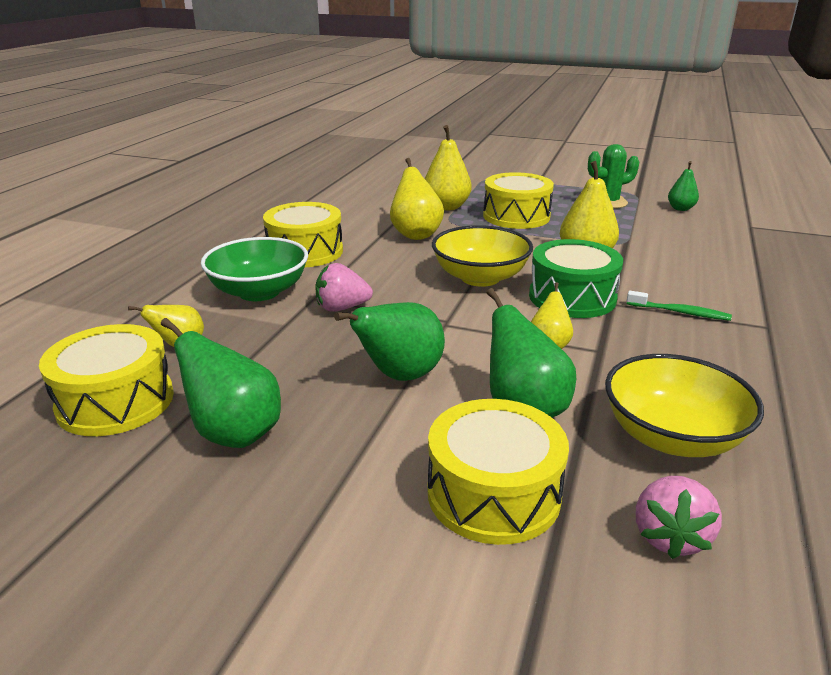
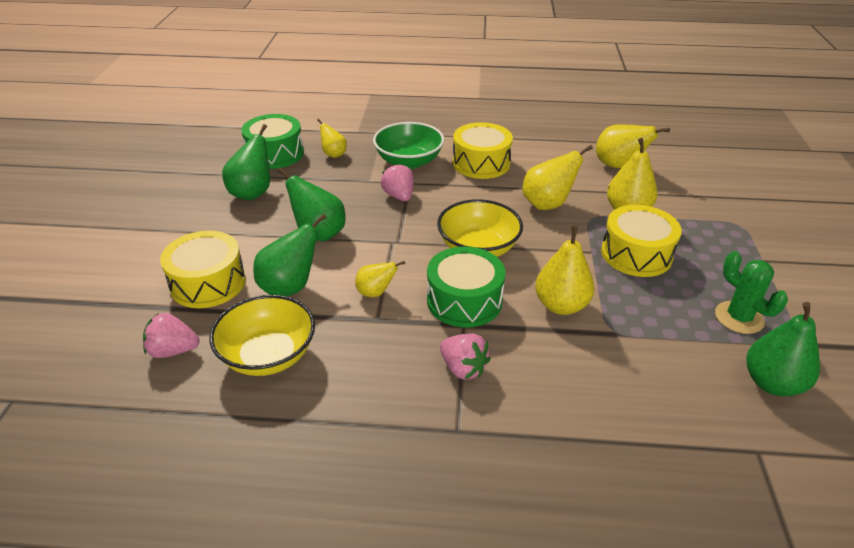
camera: 75 degrees right, 10 degrees up
(115, 401) = (275, 154): yellow drum -> green drum
(367, 196) = (618, 166): none -> yellow pear
(680, 208) = (772, 383): green pear -> green pear, size x1.68
(680, 312) = (463, 368): green toothbrush -> pink strawberry

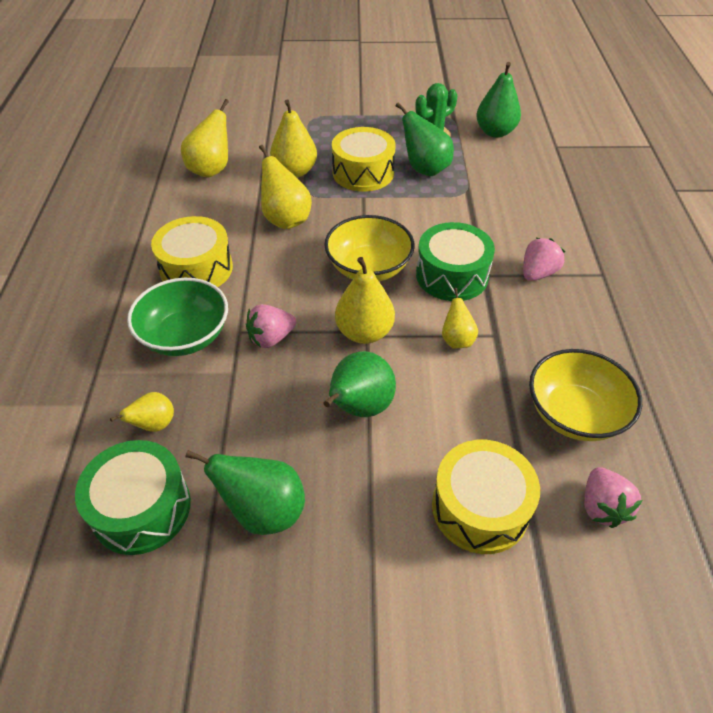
camera: 95 degrees left, 10 degrees up
(290, 287) = (466, 417): green pear -> green pear (425, 169)
(561, 305) = (442, 217): yellow pear -> yellow pear (364, 332)

